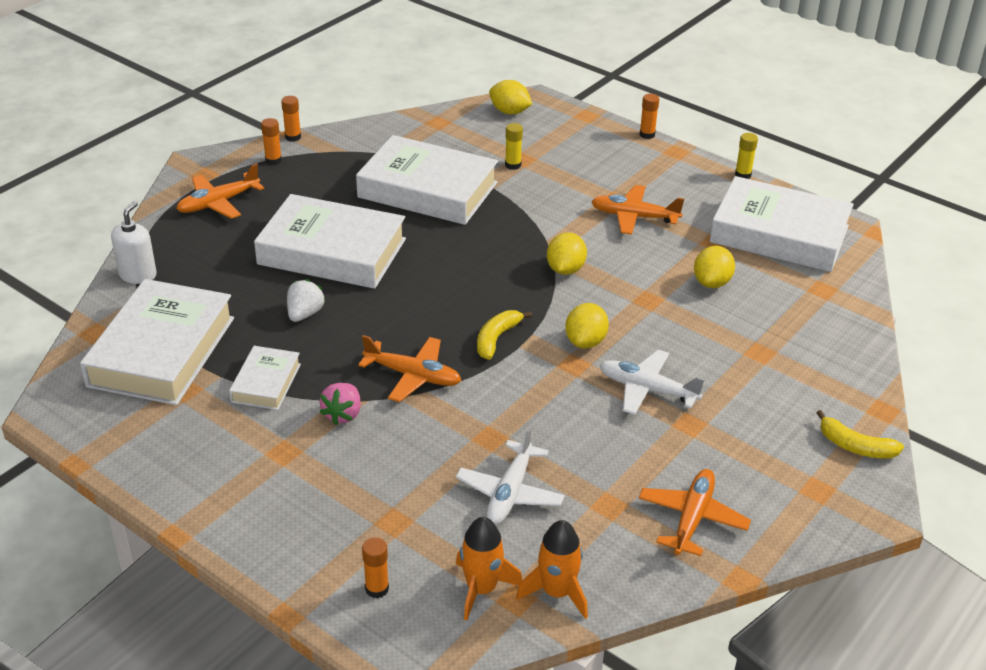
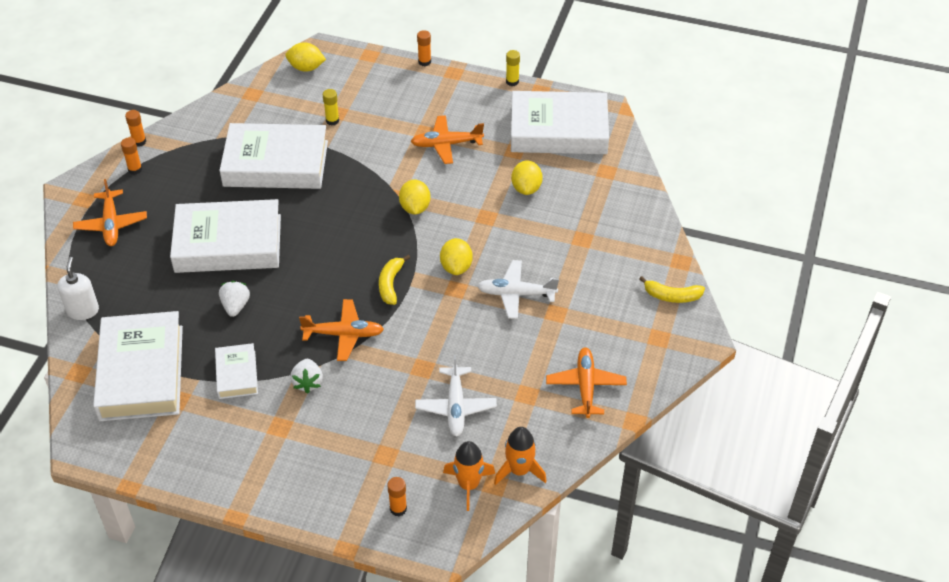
camera: 20 degrees left, 10 degrees up
(218, 203) = (111, 224): orange plane -> orange plane turned 45 degrees counterclockwise
(343, 414) = (308, 382): pink strawberry -> white strawberry

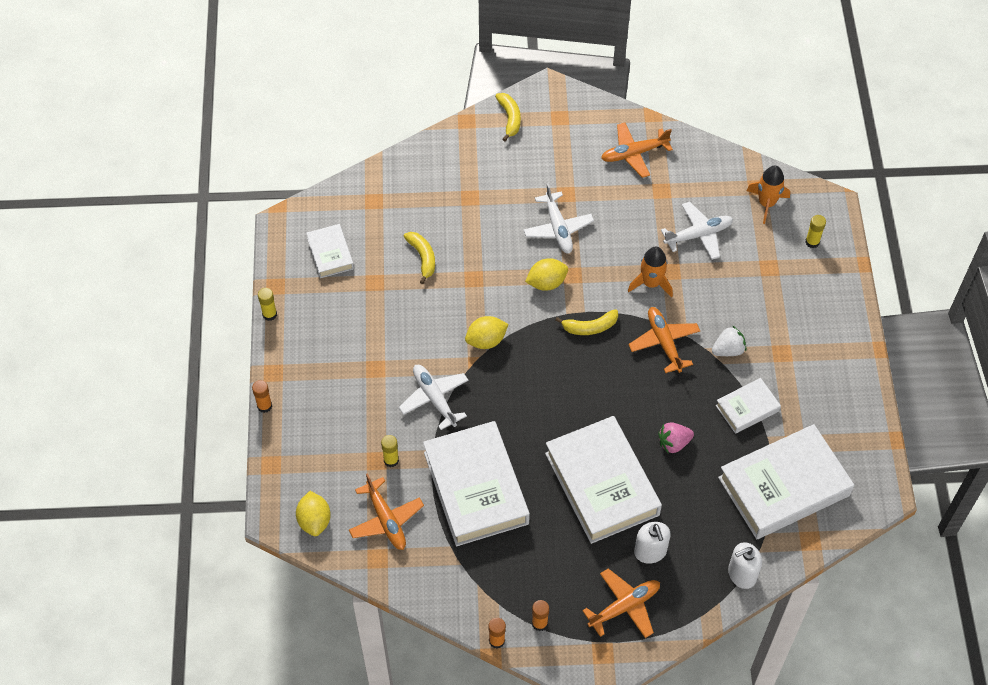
camera: 110 degrees left, 10 degrees up
(146, 256) = (650, 552): none -> white soap dispenser
(235, 306) = (674, 443): white strawberry -> pink strawberry
(375, 160) = (434, 398): none -> white plane
(398, 509) = (812, 242): orange glue stick -> yellow glue stick
(446, 144) = (387, 343): orange plane -> orange plane (386, 520)
(519, 470) = (736, 175): orange rocket -> orange rocket (651, 283)
(526, 188) = (422, 258): yellow lemon -> yellow banana
(558, 130) = (330, 254): white book -> white book, size x0.50

